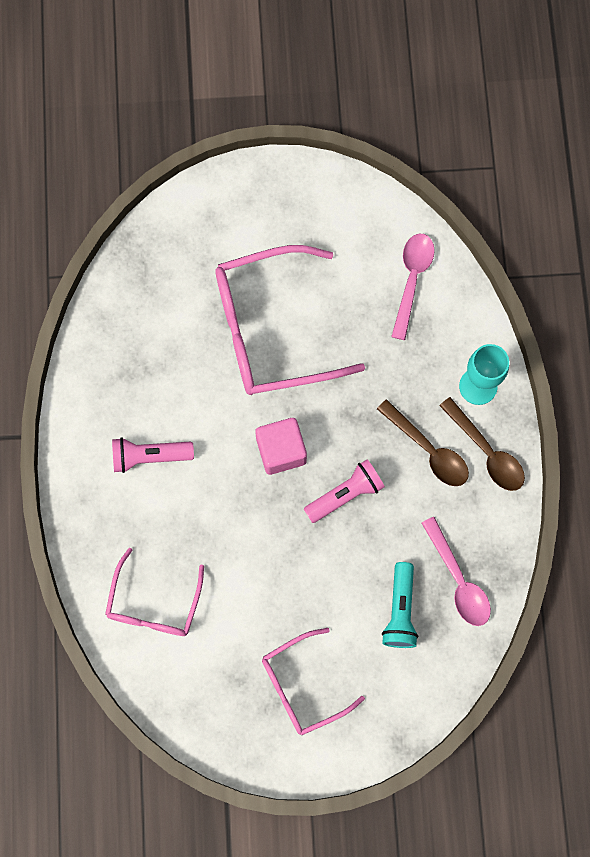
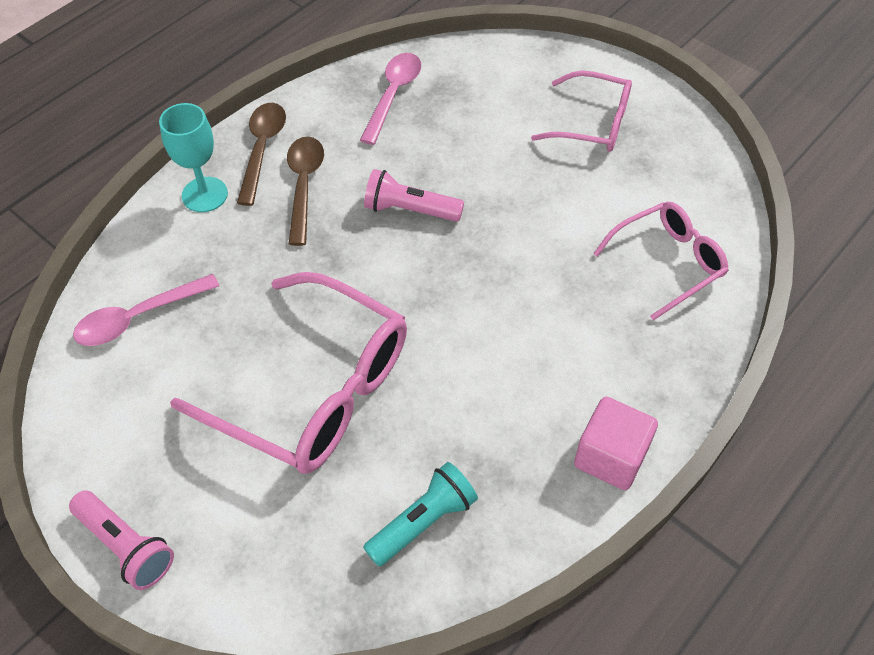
camera: 135 degrees left, 20 degrees down
(150, 456) = (555, 380): pink flashlight -> pink flashlight (126, 546)
(281, 451) = (425, 283): pink cube -> pink cube (610, 457)
(400, 610) = (460, 110): turquoise flashlight -> turquoise flashlight (423, 521)

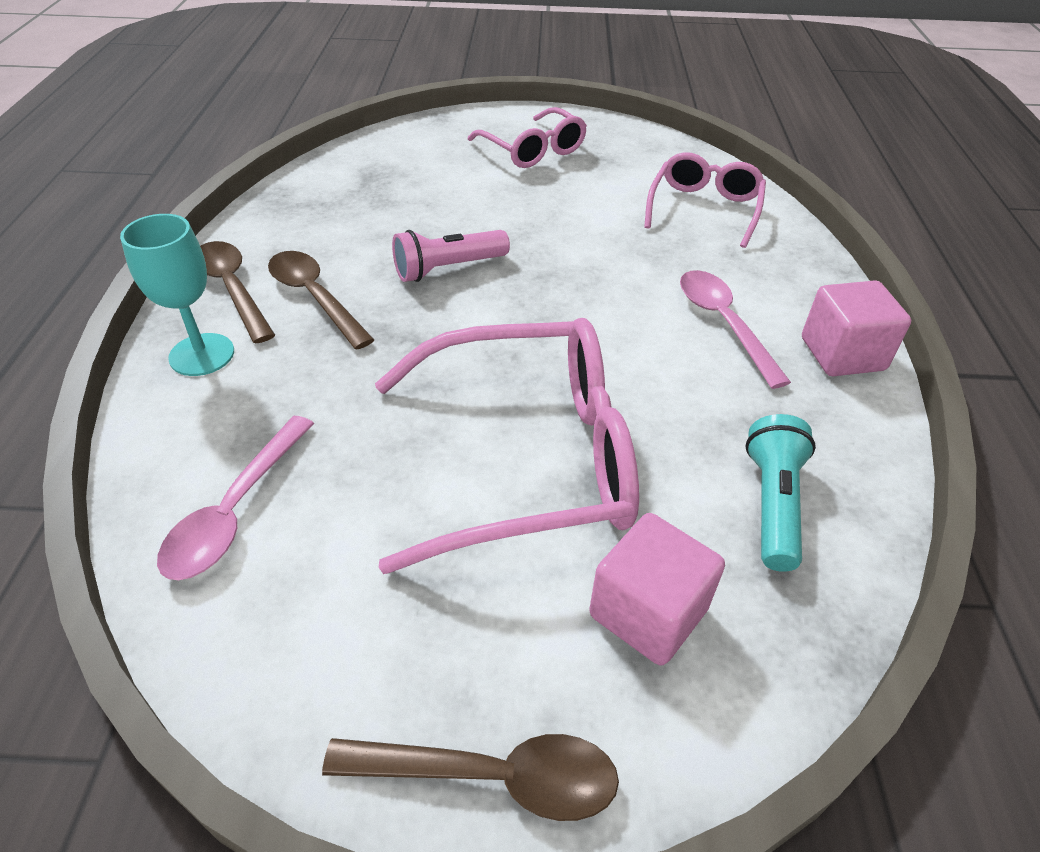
camera: 40 degrees left, 10 degrees down
(126, 546) = (491, 776): pink flashlight -> brown spoon
(279, 527) = (648, 612): none -> pink cube
(393, 95) = (331, 196): pink spoon -> pink spoon (723, 324)
(592, 123) = (533, 150): pink glasses -> pink glasses turned 75 degrees clockwise

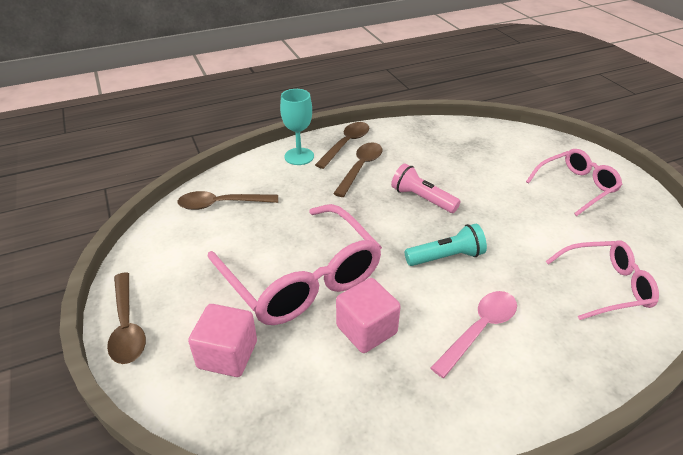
camera: 65 degrees right, 5 degrees down
(236, 510) = (221, 204): pink spoon -> brown spoon
(533, 150) = (576, 186): pink glasses -> pink glasses turned 150 degrees counterclockwise
(772, 504) = (329, 392): turquoise flashlight -> turquoise flashlight (446, 257)
(842, 354) = (504, 406): pink cube -> pink cube (366, 329)

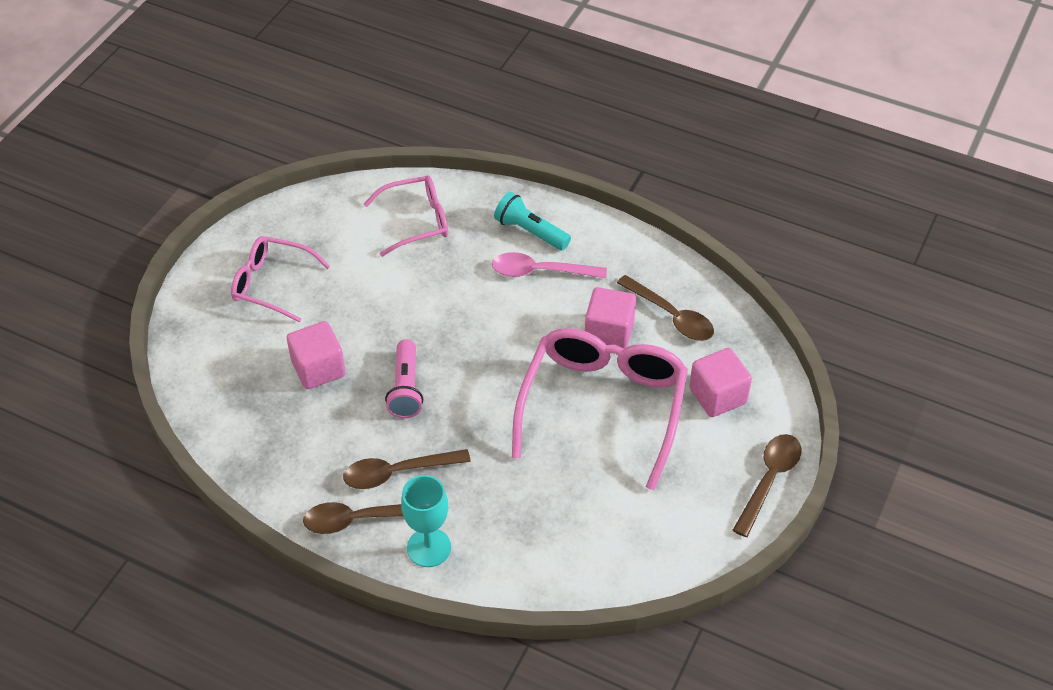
camera: 130 degrees left, 10 degrees up
(221, 204) = (579, 548): brown spoon -> brown spoon (671, 316)
(446, 257) = (477, 328): turquoise flashlight -> turquoise flashlight (530, 232)
(475, 174) = (318, 368): none -> pink cube
(605, 286) = (416, 221): pink glasses -> pink glasses turned 120 degrees clockwise

